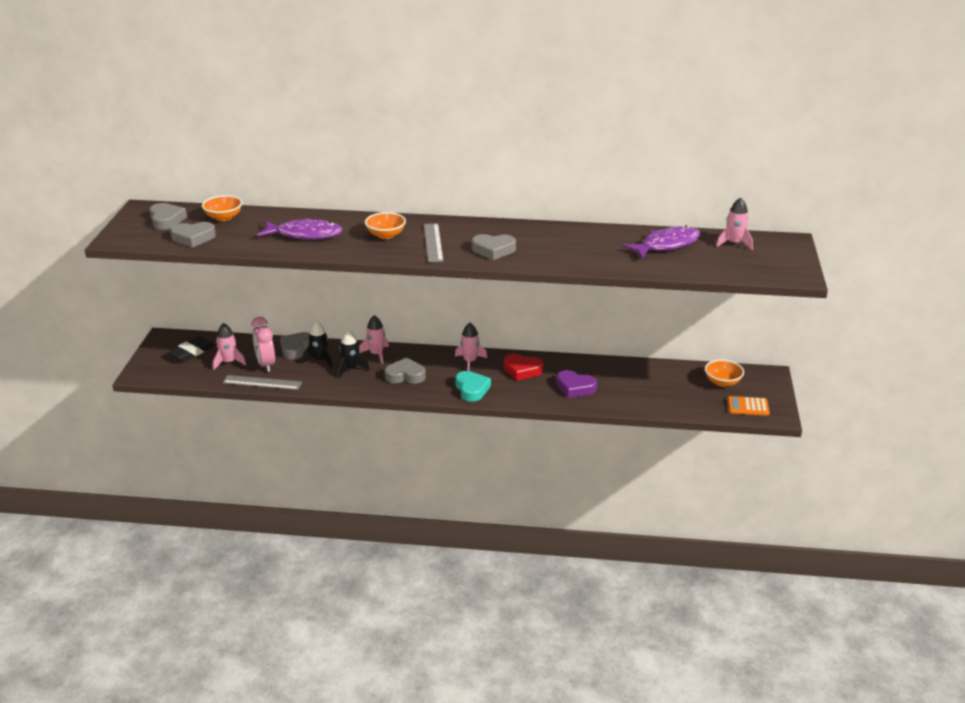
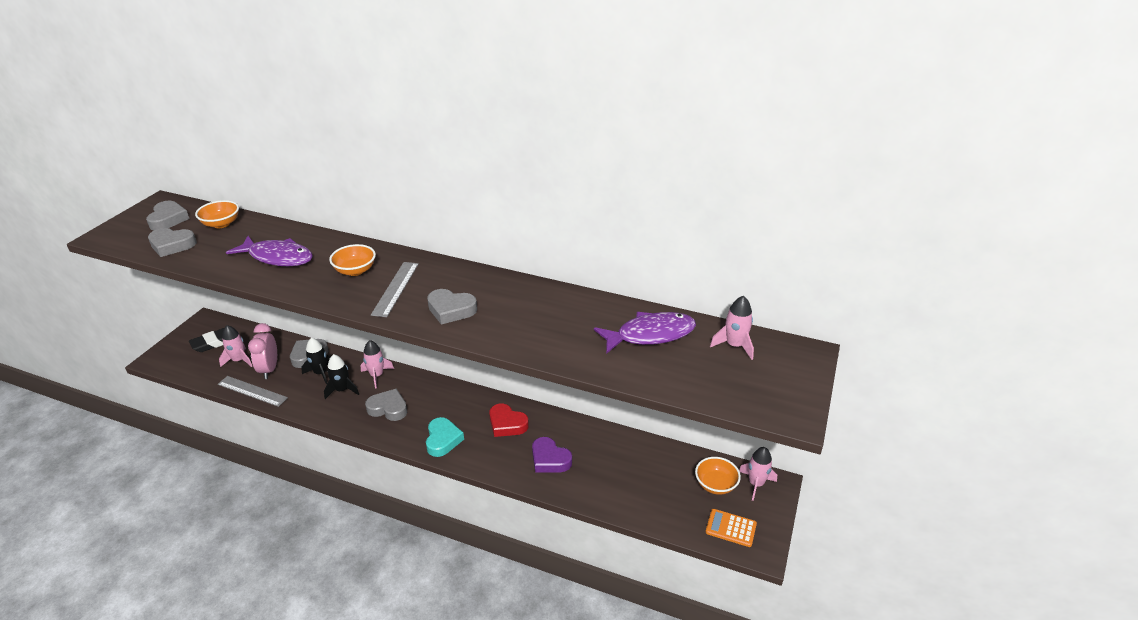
camera: 15 degrees right, 5 degrees up
(470, 361) = (460, 402): pink rocket -> pink rocket (755, 484)

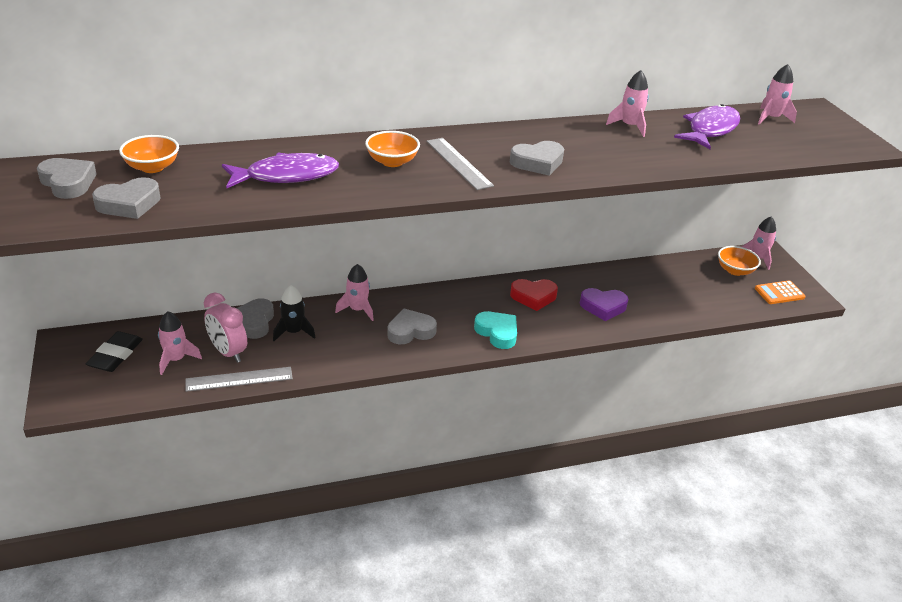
camera: 40 degrees left, 0 degrees up
(342, 390) = (340, 336): black rocket -> none
(581, 305) = (629, 126): none -> pink rocket

